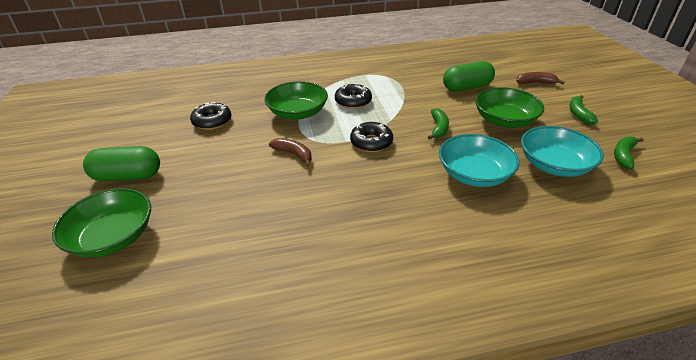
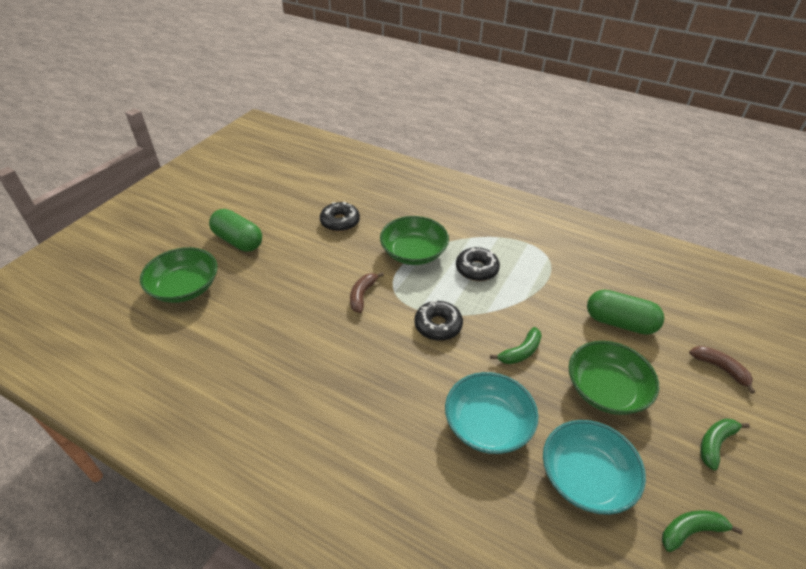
camera: 40 degrees right, 5 degrees up
(294, 154) = (362, 295): brown banana -> brown banana turned 150 degrees counterclockwise

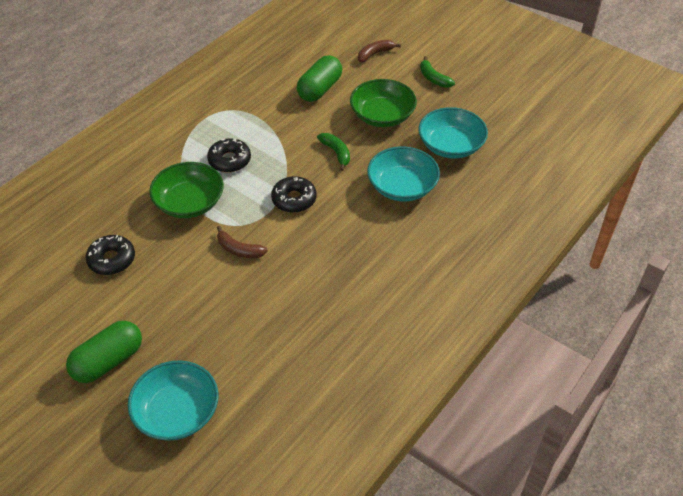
camera: 80 degrees left, 5 degrees up
(185, 287) = (177, 412): green bowl -> turquoise bowl
(691, 531) = (490, 110): green banana -> none

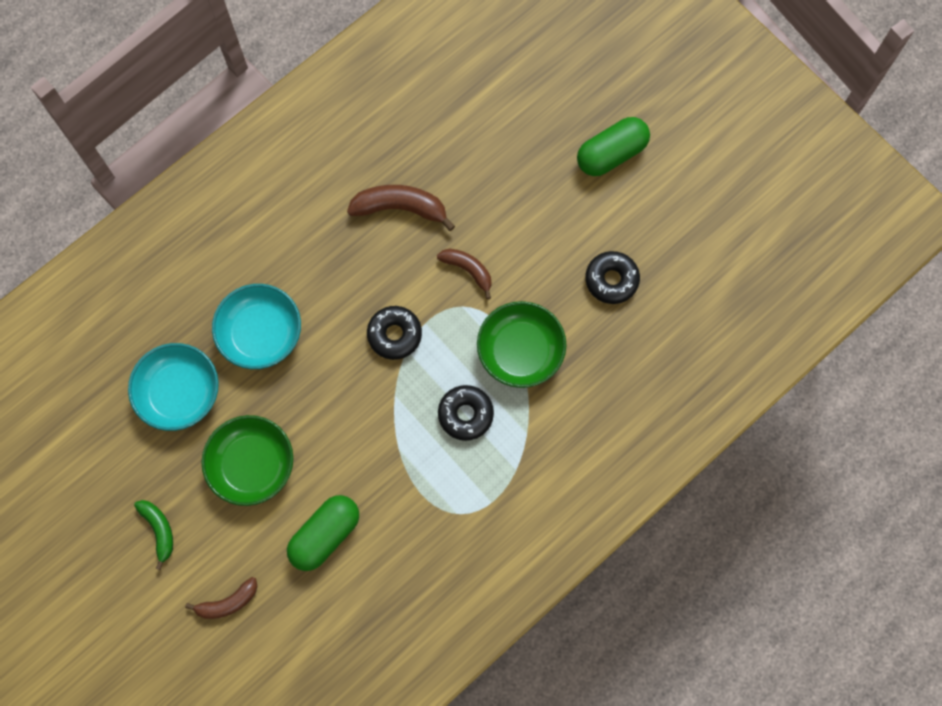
camera: 170 degrees left, 25 degrees up
(177, 412) = (545, 90): turquoise bowl -> none
(307, 287) = (400, 208): none -> brown banana
(336, 153) = (328, 404): green banana -> none

